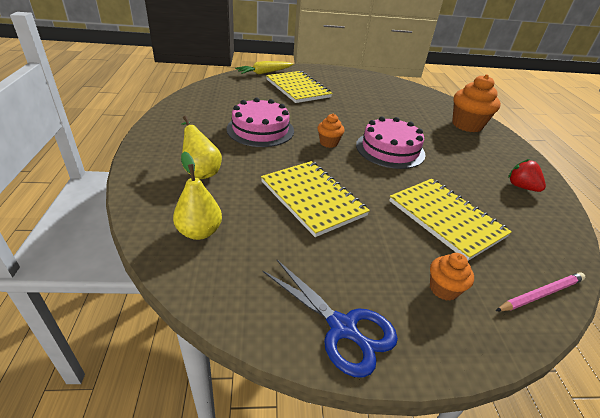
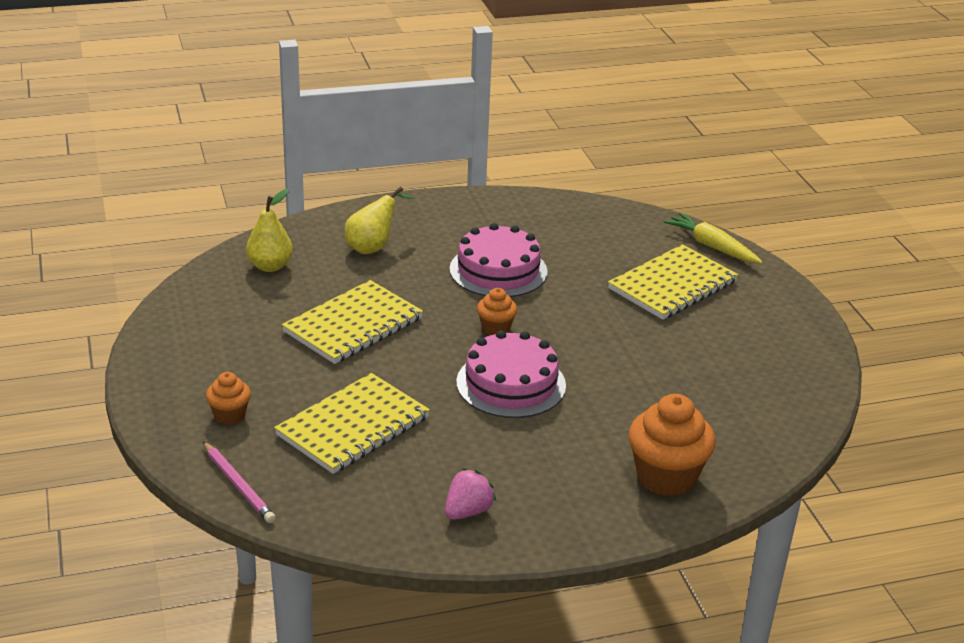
camera: 80 degrees right, 5 degrees down
(342, 328) = (170, 355): blue scissors -> none
(521, 187) = (468, 511): red strawberry -> pink strawberry

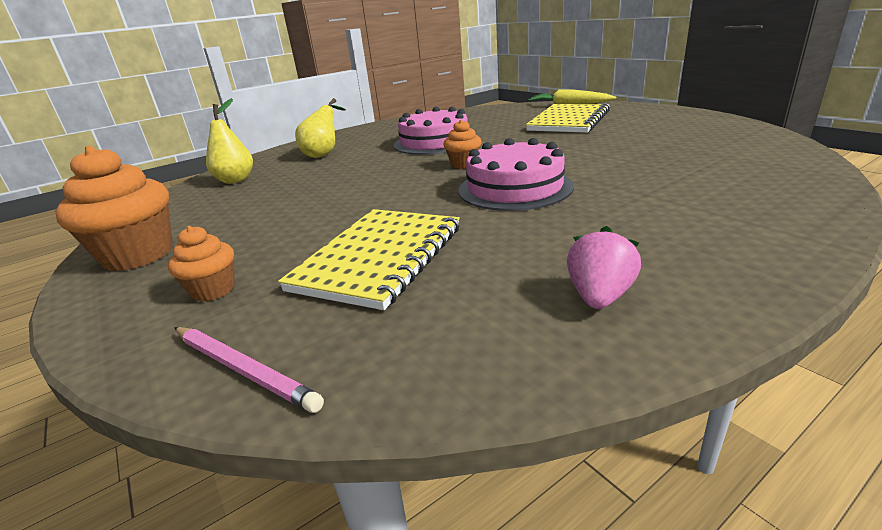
camera: 15 degrees left, 5 degrees down
(353, 325) = (332, 192): yellow notebook -> none
(666, 477) = (753, 204): orange cupcake -> orange cupcake (138, 255)

